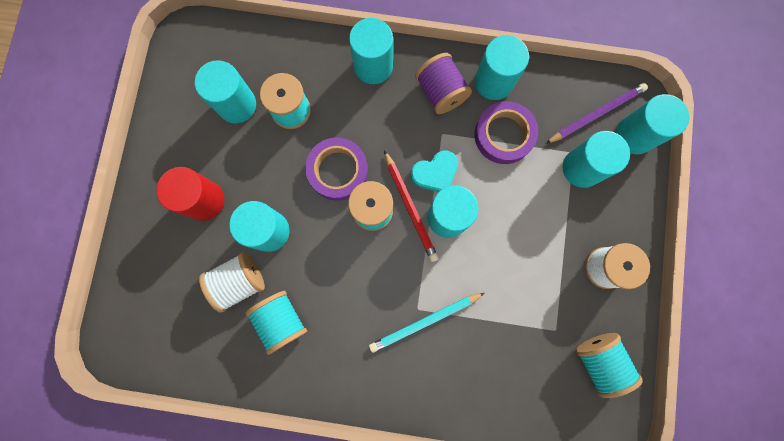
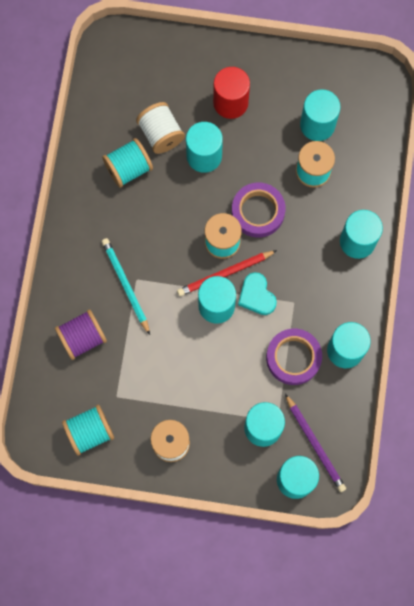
camera: 90 degrees right, 5 degrees down
(441, 92) = (333, 302): purple spool -> purple spool (82, 338)

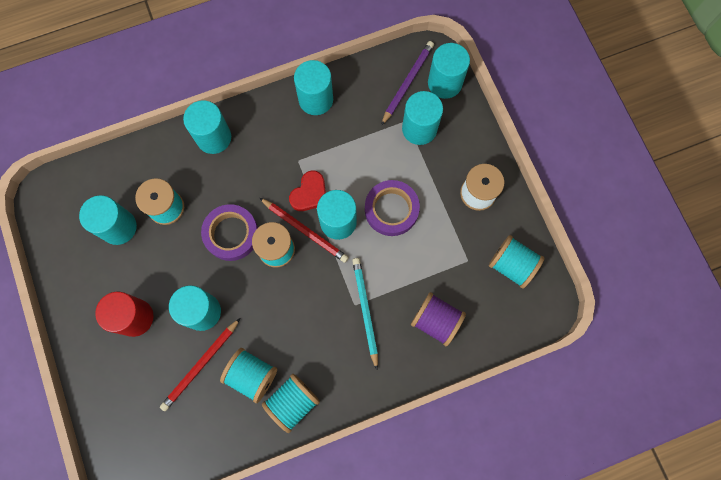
camera: 120 degrees left, 0 degrees up
(88, 188) = (293, 402): none -> turquoise spool
(126, 285) = (365, 311): turquoise pencil -> turquoise pencil turned 135 degrees clockwise
(161, 134) = (201, 365): white spool -> red pencil
(256, 296) = (309, 193): turquoise heart -> red heart
(293, 358) = (346, 136): purple tape -> purple tape (391, 210)

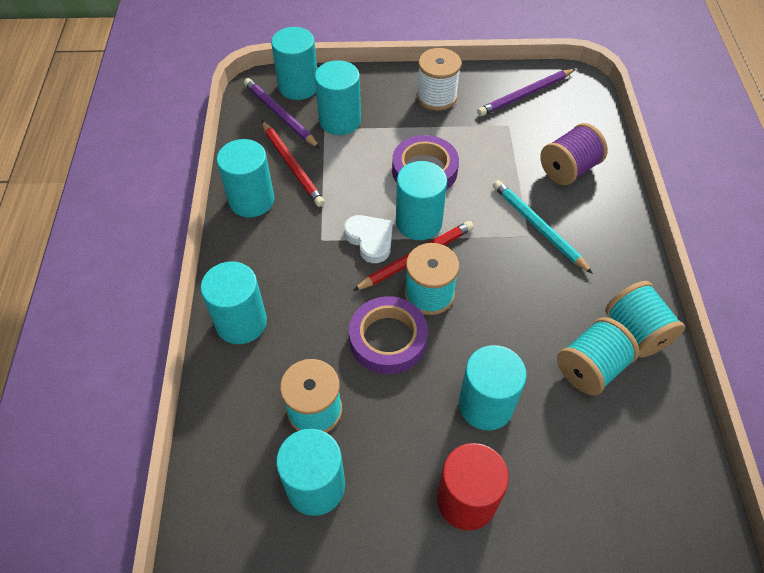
camera: 70 degrees left, 20 degrees down
(201, 365) = (561, 427): red pencil -> red pencil (292, 165)
(309, 193) = (370, 240): red heart -> white heart
(365, 311) = (538, 227): turquoise pencil -> turquoise pencil turned 45 degrees clockwise
(511, 265) = (525, 94): turquoise spool -> purple pencil

